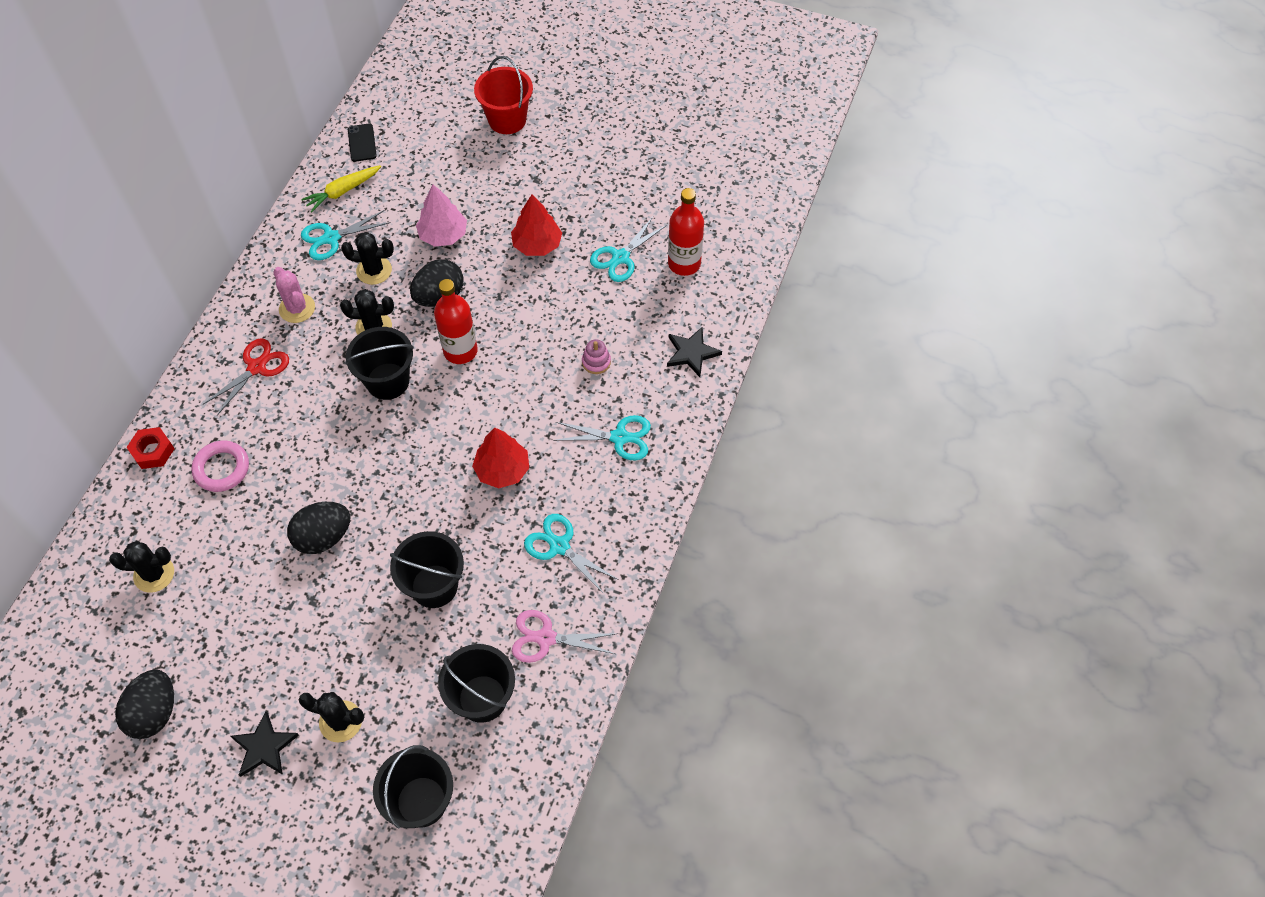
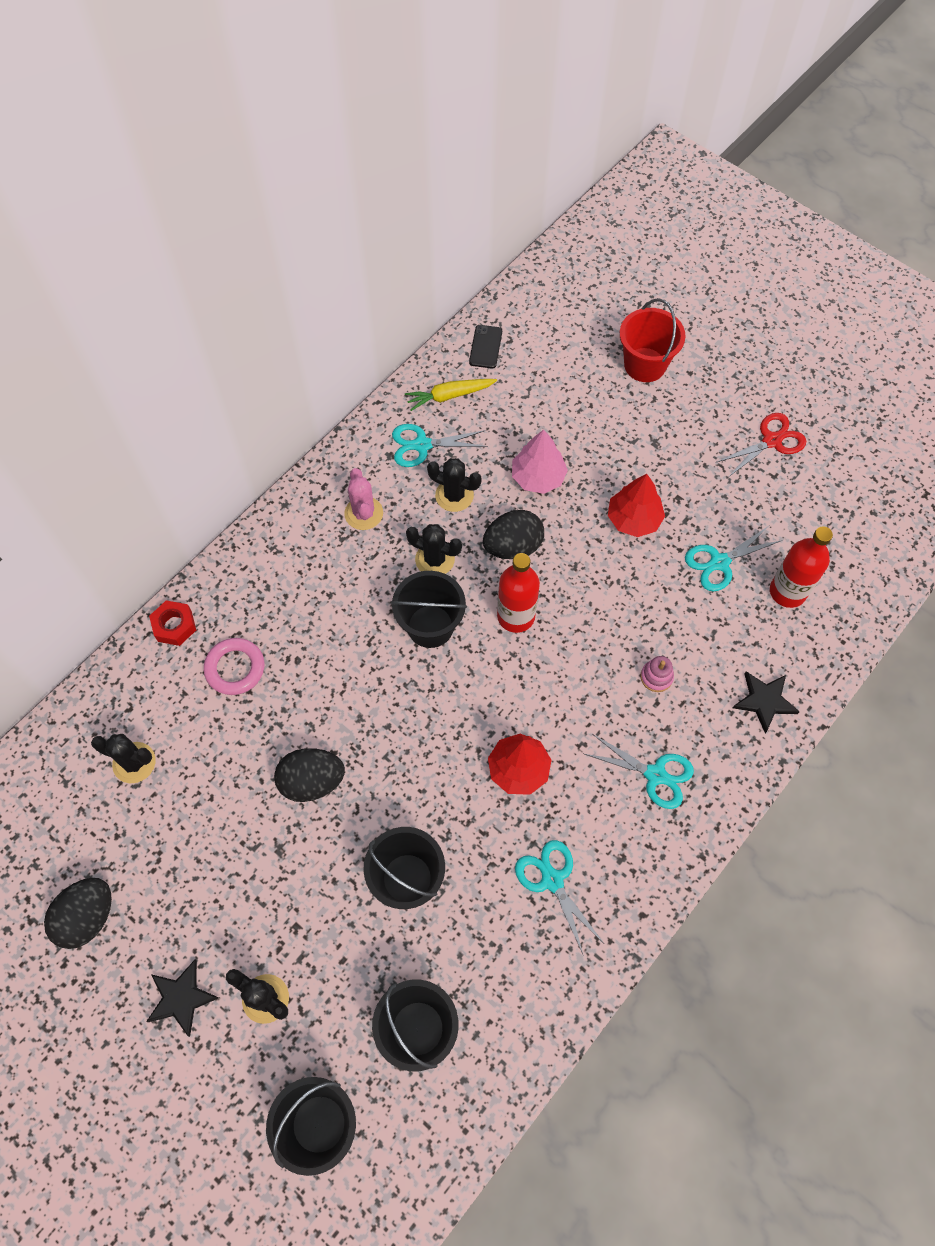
camera: 20 degrees right, 5 degrees up
(257, 367) = (304, 566): red scissors -> red scissors (772, 441)
(546, 638) = (505, 983): pink scissors -> none

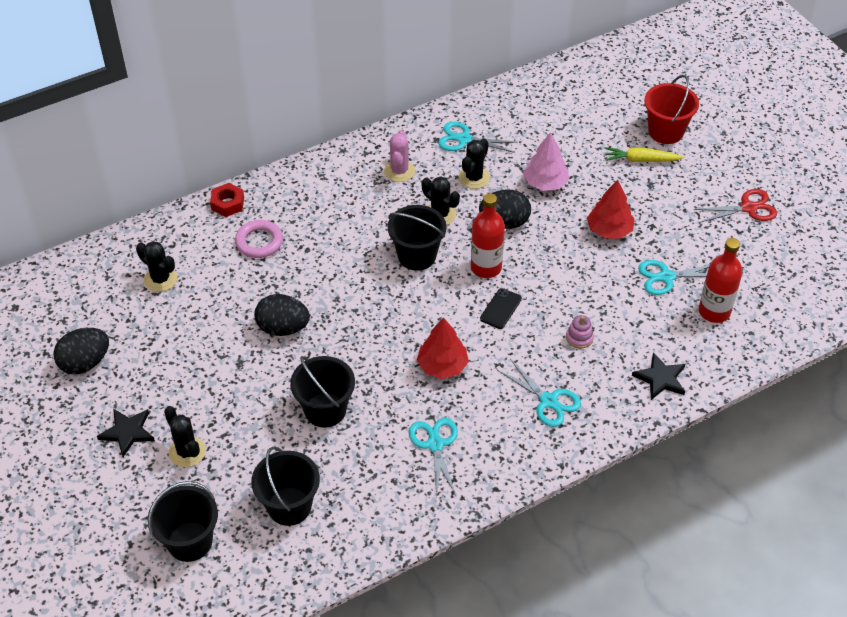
camera: 20 degrees right, 15 degrees down
(449, 396) = (500, 113): yellow carrot -> yellow carrot (641, 160)
(454, 495) = (474, 178): black cactus -> black cactus turned 75 degrees clockwise
(485, 347) = (543, 89): black phone -> black phone (500, 309)

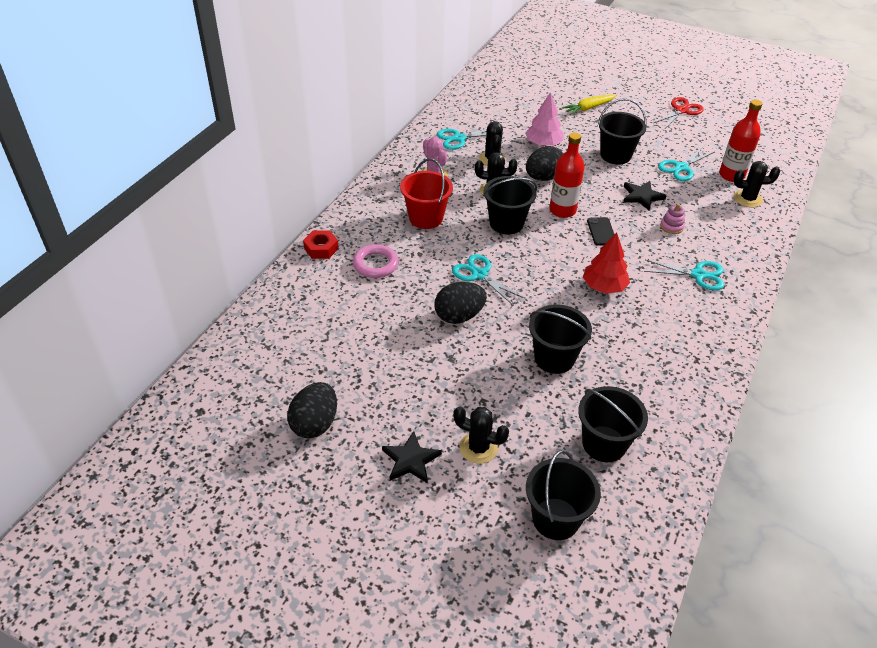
camera: 35 degrees left, 5 degrees down
(160, 279) = (318, 327): black cactus -> black cactus (747, 199)
(435, 444) = (658, 341): turquoise scissors -> turquoise scissors (479, 274)
(609, 230) = (615, 155): red tree -> black bucket
(660, 378) = (747, 228): black star -> black star (642, 196)
(666, 131) = (585, 87): red bucket -> red bucket (426, 218)

